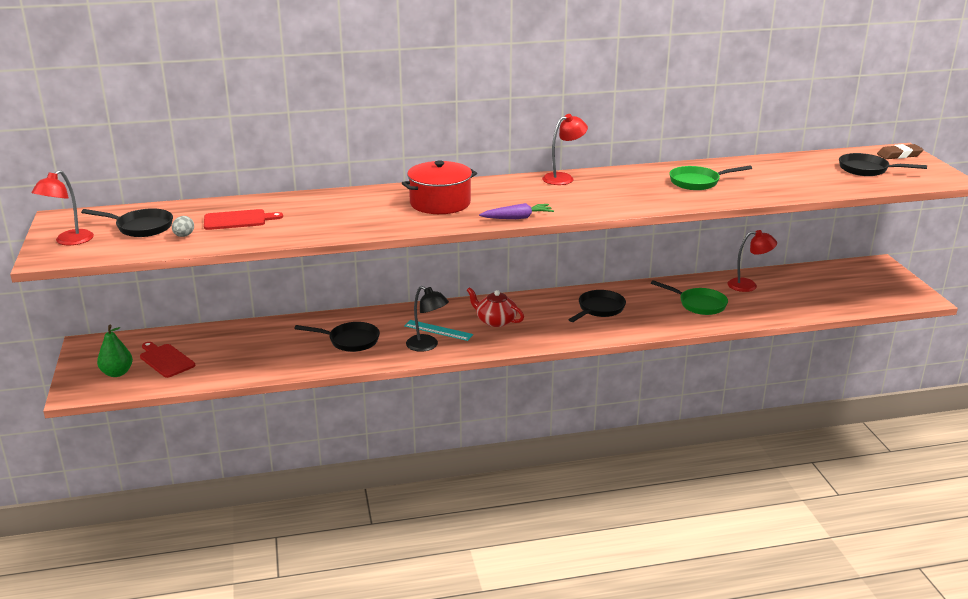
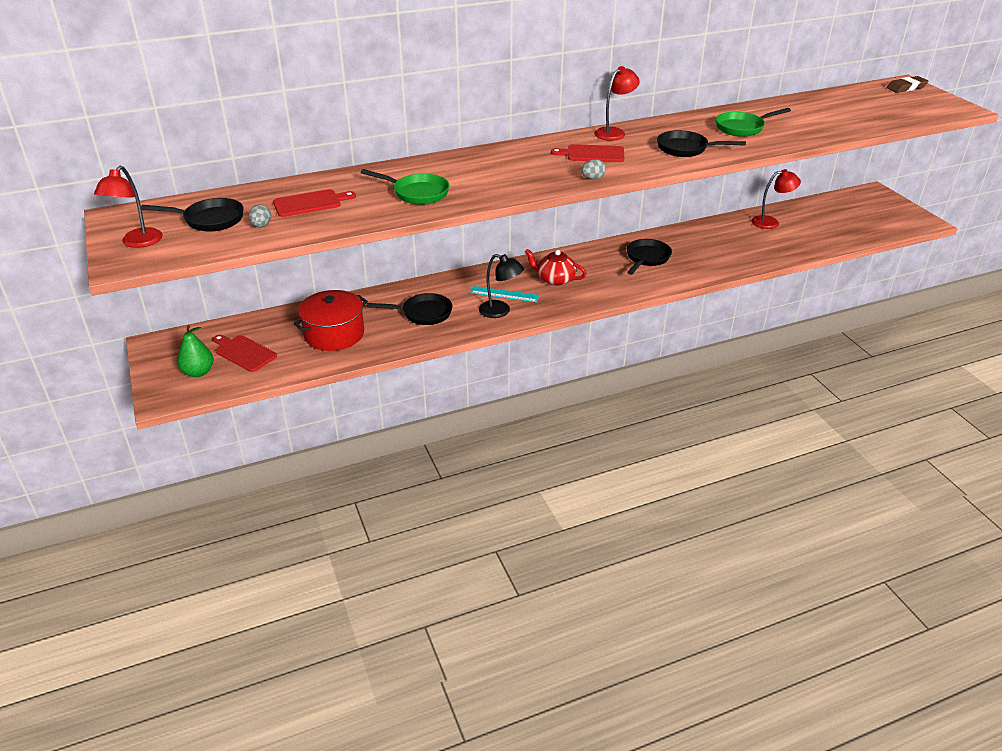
camera: 10 degrees left, 10 degrees up
(440, 203) = (508, 168): red pot -> red pot (334, 334)
(517, 218) = (593, 178): purple carrot -> grey egg
(530, 196) = (592, 154): none -> red cutting board
(699, 304) = (734, 245): green pan -> green pan (417, 193)
(867, 170) = (886, 104): black pan -> black pan (686, 149)

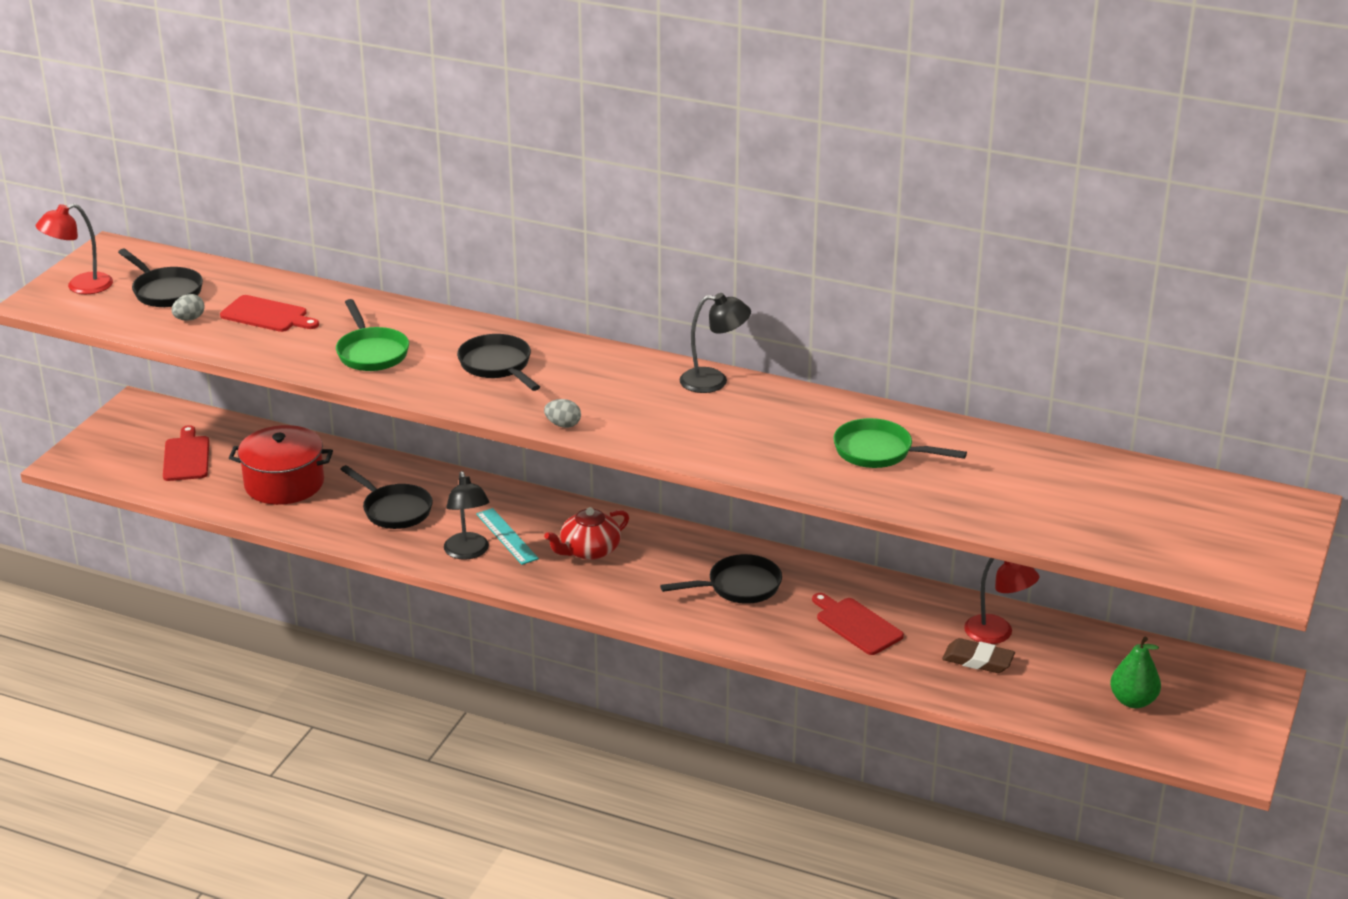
camera: 45 degrees right, 5 degrees down
(198, 372) = (126, 454): green pear -> green pear (1133, 701)
(555, 279) = (589, 550): red teapot -> red teapot turned 105 degrees counterclockwise
(592, 154) = (628, 396): red cutting board -> red cutting board (856, 625)
(614, 132) = (714, 381): red lamp -> black lamp
(686, 149) = (744, 443): black pan -> black pan (497, 366)
(906, 88) = (1273, 513): brown eraser -> brown eraser (978, 660)

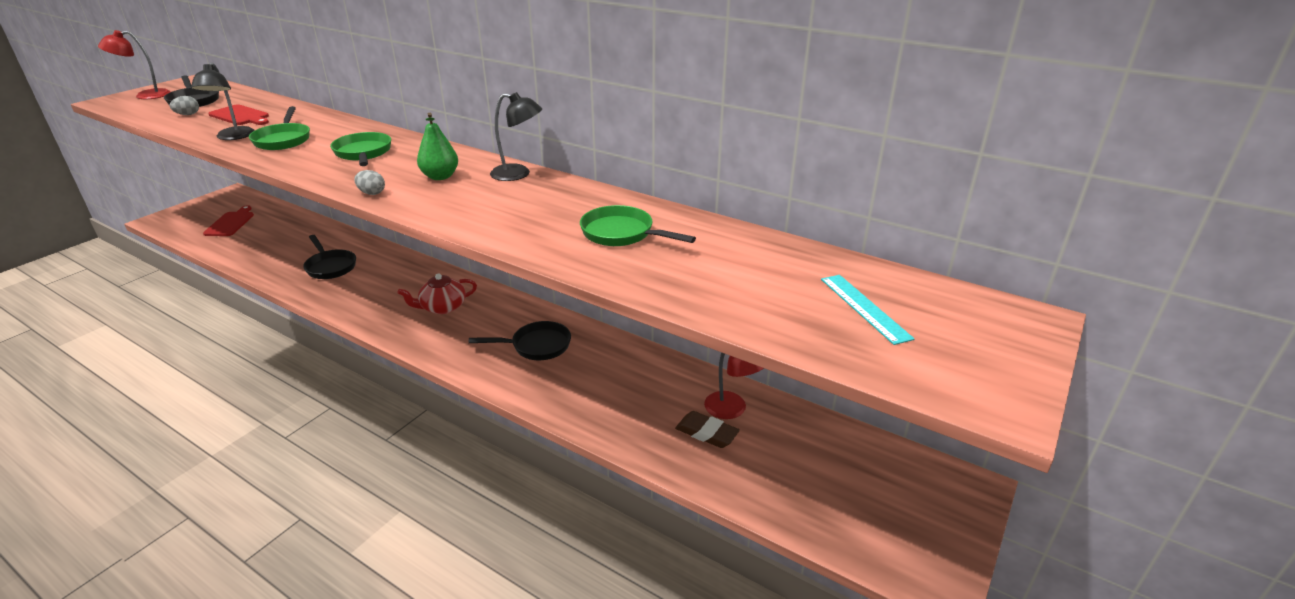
camera: 10 degrees right, 0 degrees up
(284, 483) = (275, 244): red pot -> none
(468, 552) = (356, 300): black lamp -> black lamp (233, 137)
(497, 366) = (363, 153): black pan -> green pan
(506, 536) = (392, 291): turquoise ruler -> turquoise ruler (864, 308)
(856, 625) = (615, 388): red cutting board -> none
(1133, 701) = (841, 493): green pear -> green pear (440, 177)

